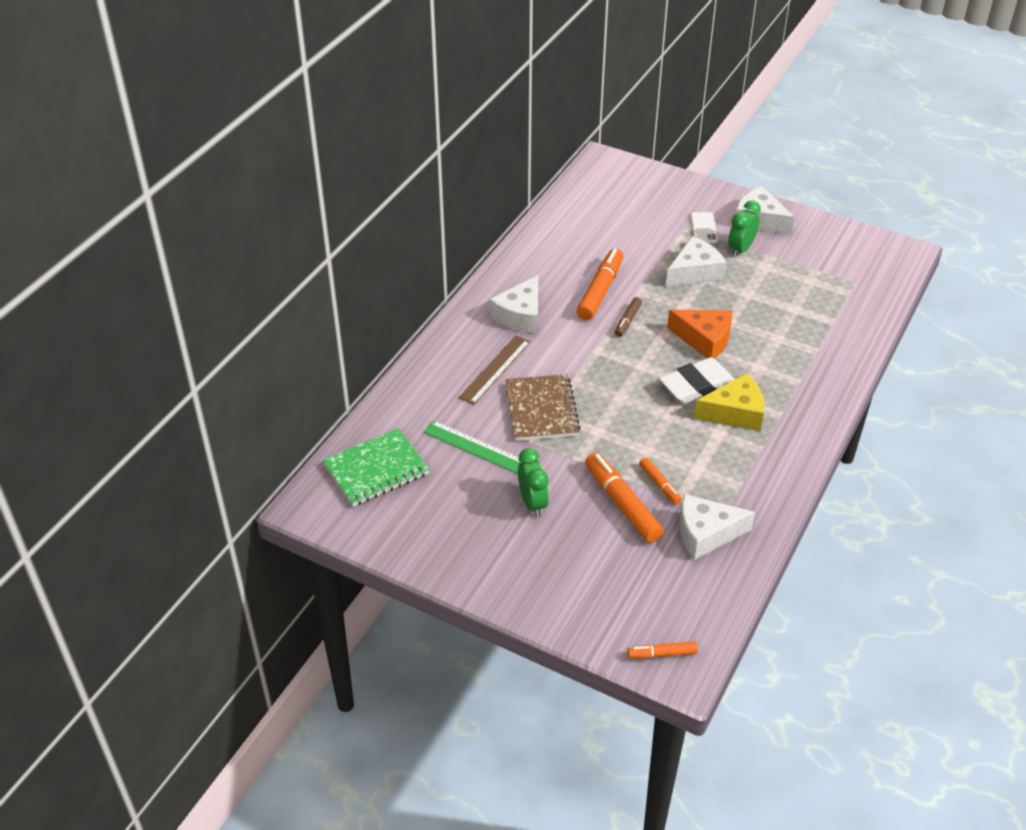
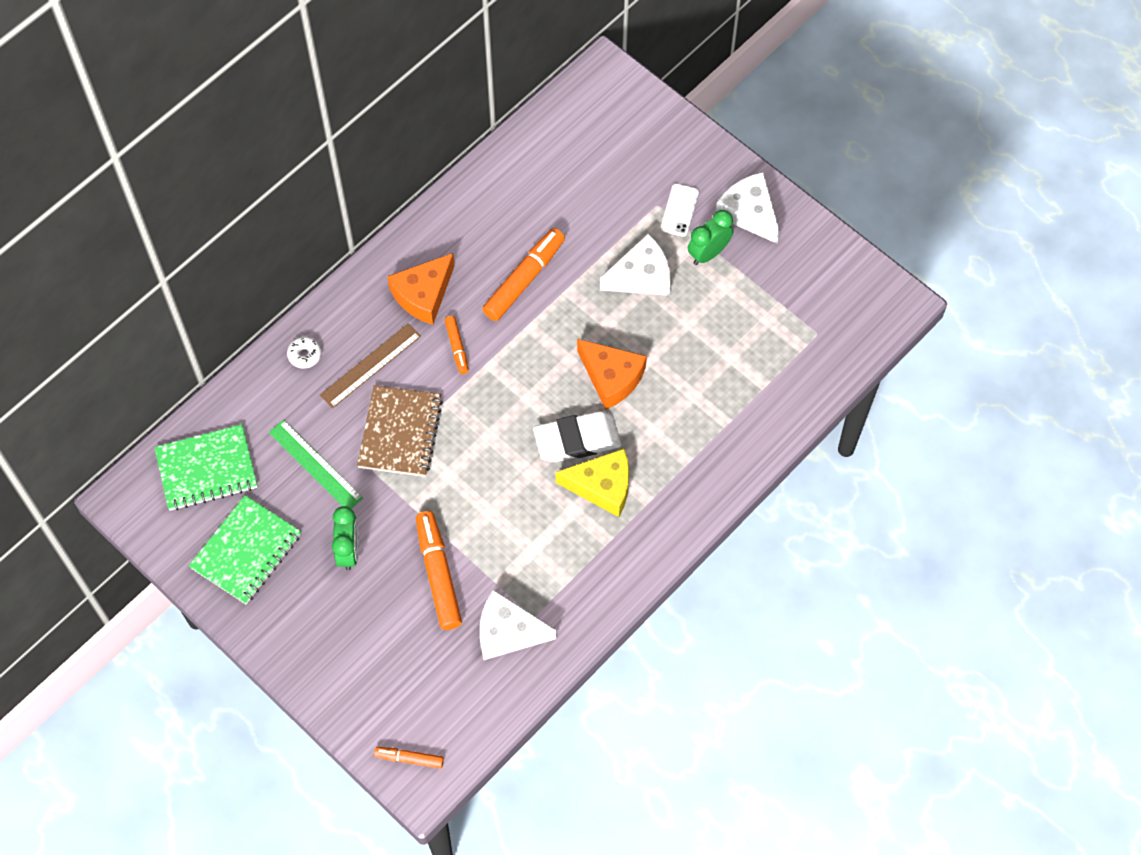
camera: 15 degrees right, 20 degrees up
(434, 373) = (305, 355): none -> white donut
(437, 523) = (246, 551): none -> green notebook
(520, 315) = (423, 295): white cheese -> orange cheese
(627, 321) = (538, 330): brown marker -> none
(659, 485) = (485, 560): orange marker -> orange marker (457, 347)

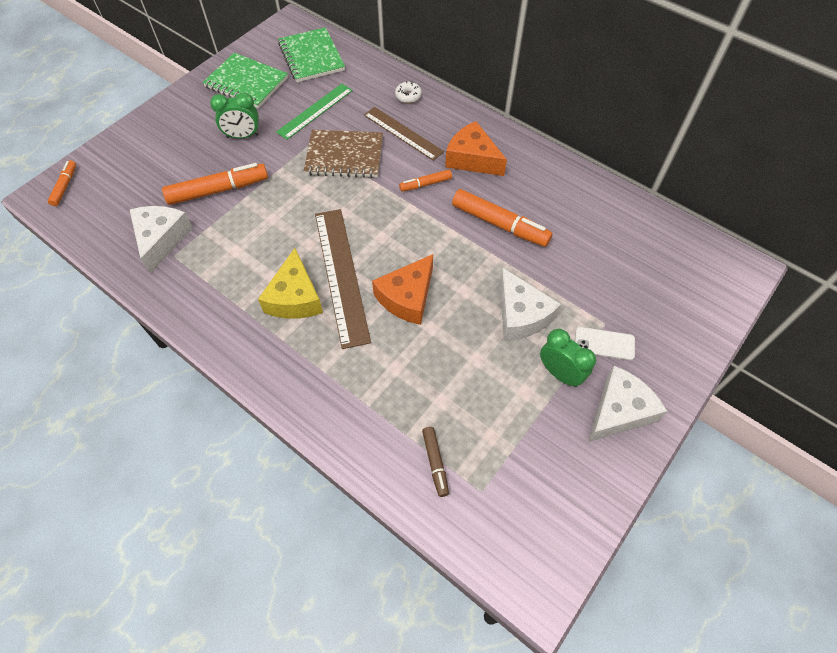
camera: 85 degrees right, 5 degrees down
(577, 440) = (341, 275): white eraser -> brown ruler
(790, 367) = (435, 463): none -> brown marker

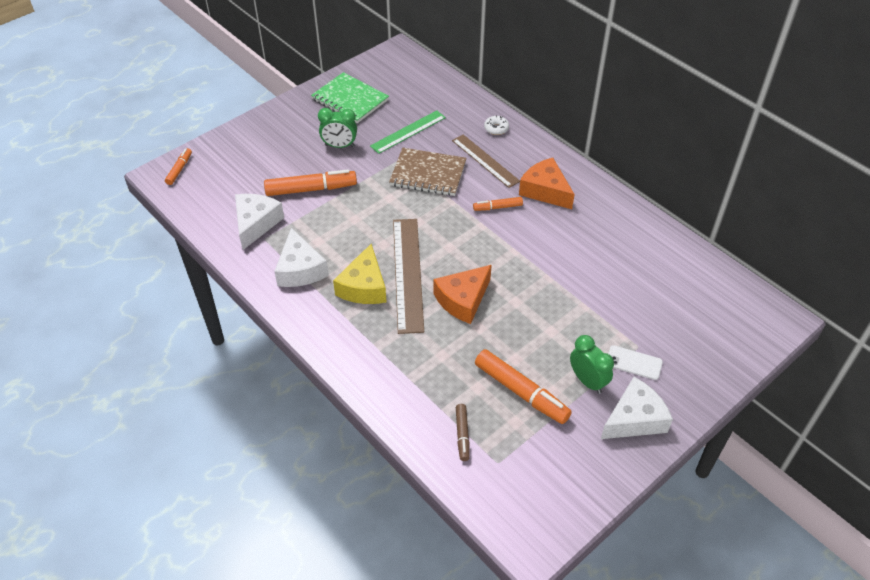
camera: 10 degrees right, 10 degrees down
(311, 57) = (413, 84): green notebook -> none
(500, 224) = (559, 250): orange marker -> orange marker (521, 392)
(521, 315) = (562, 328): white cheese -> white cheese (300, 269)

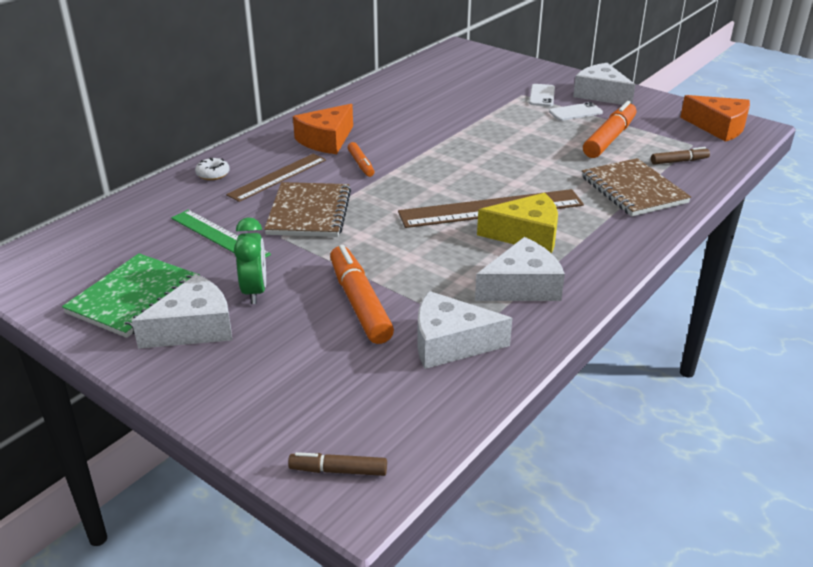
camera: 100 degrees left, 15 degrees down
(179, 169) = (338, 470): orange marker -> brown marker
(312, 122) = (194, 327): none -> white cheese
(415, 378) = (633, 190): none -> brown notebook
(463, 300) = (513, 173): orange cheese -> orange cheese (719, 127)
(587, 381) = (575, 112): green clock -> white phone

